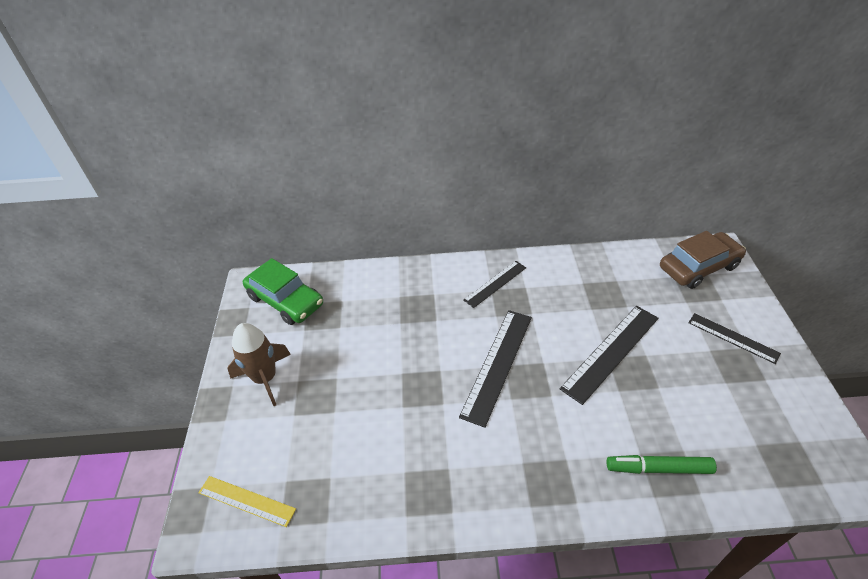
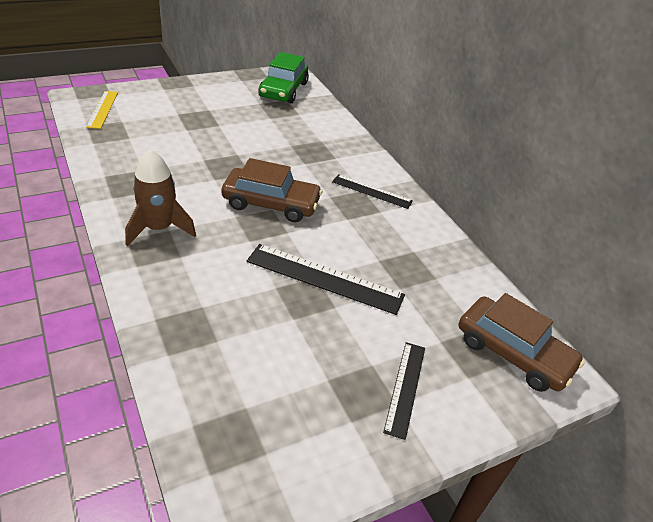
camera: 60 degrees right, 5 degrees down
(265, 378) = (205, 96): brown rocket -> brown rocket (159, 228)
(497, 364) = (271, 204): black ruler -> brown car
(658, 468) = (188, 321): green marker -> none

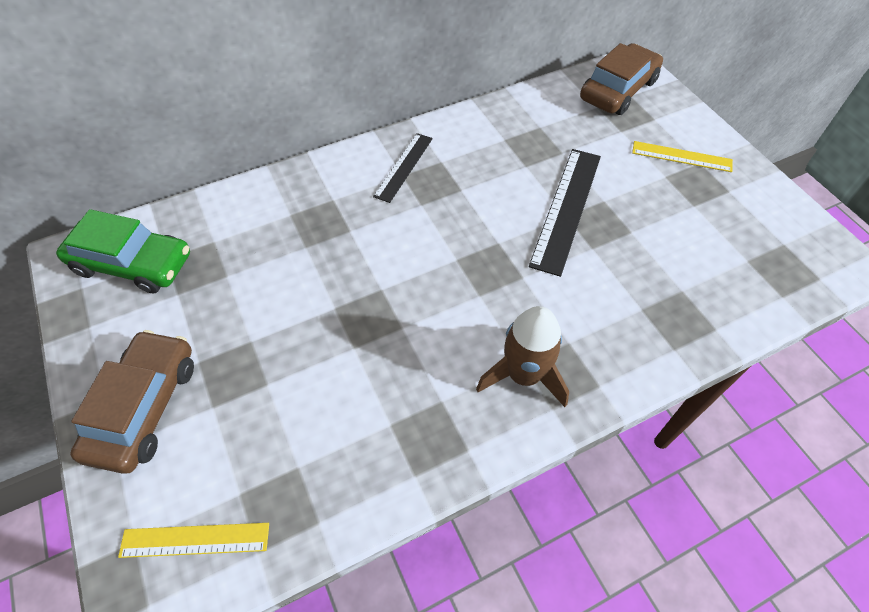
camera: 85 degrees left, 15 degrees up
(271, 204) = (446, 261): brown car -> brown car (144, 407)
(405, 388) = (681, 157): black ruler -> yellow ruler

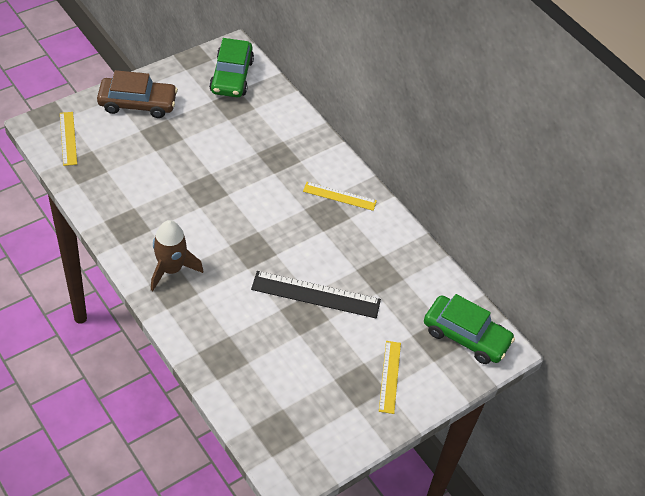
camera: 75 degrees right, 5 degrees down
(403, 167) = (339, 196): black ruler -> yellow ruler
(618, 90) = (466, 336): brown car -> green car

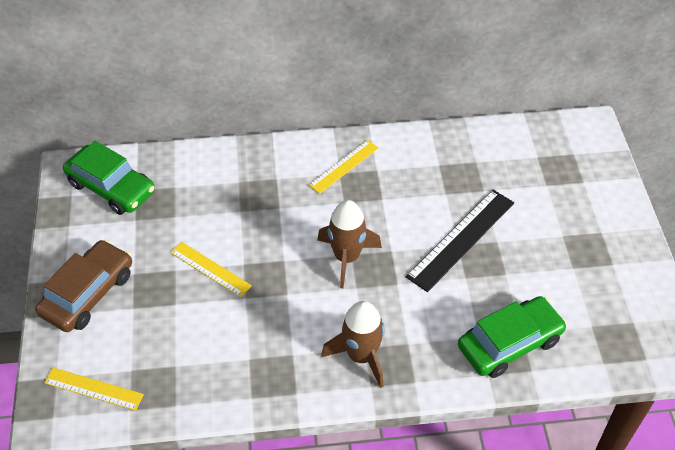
camera: 55 degrees left, 0 degrees up
(253, 229) = (347, 257): none -> brown rocket
(389, 376) = (587, 222): yellow ruler -> yellow ruler (210, 269)
(466, 336) = (565, 146): green car -> green car (509, 343)

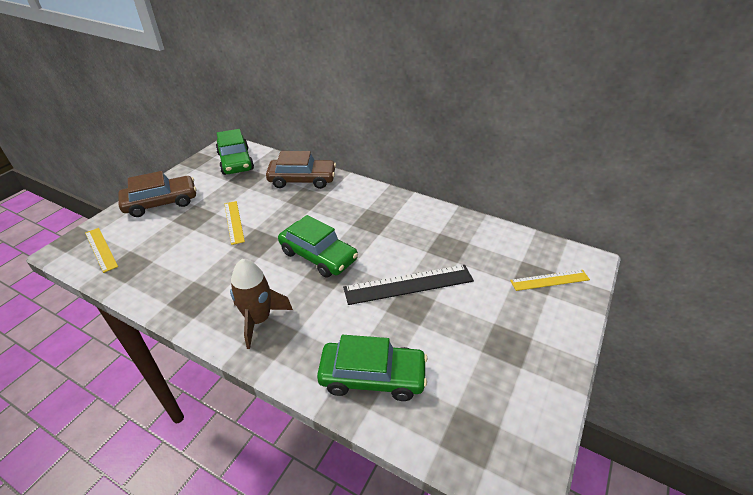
camera: 35 degrees right, 10 degrees down
(227, 172) = (302, 180): none -> brown car
(344, 166) = (373, 206): yellow ruler -> yellow ruler (549, 280)
(347, 257) = (318, 256): brown rocket -> green car

